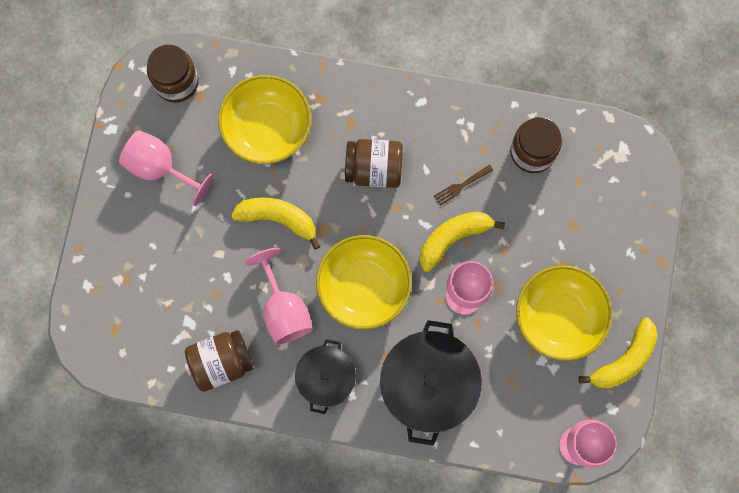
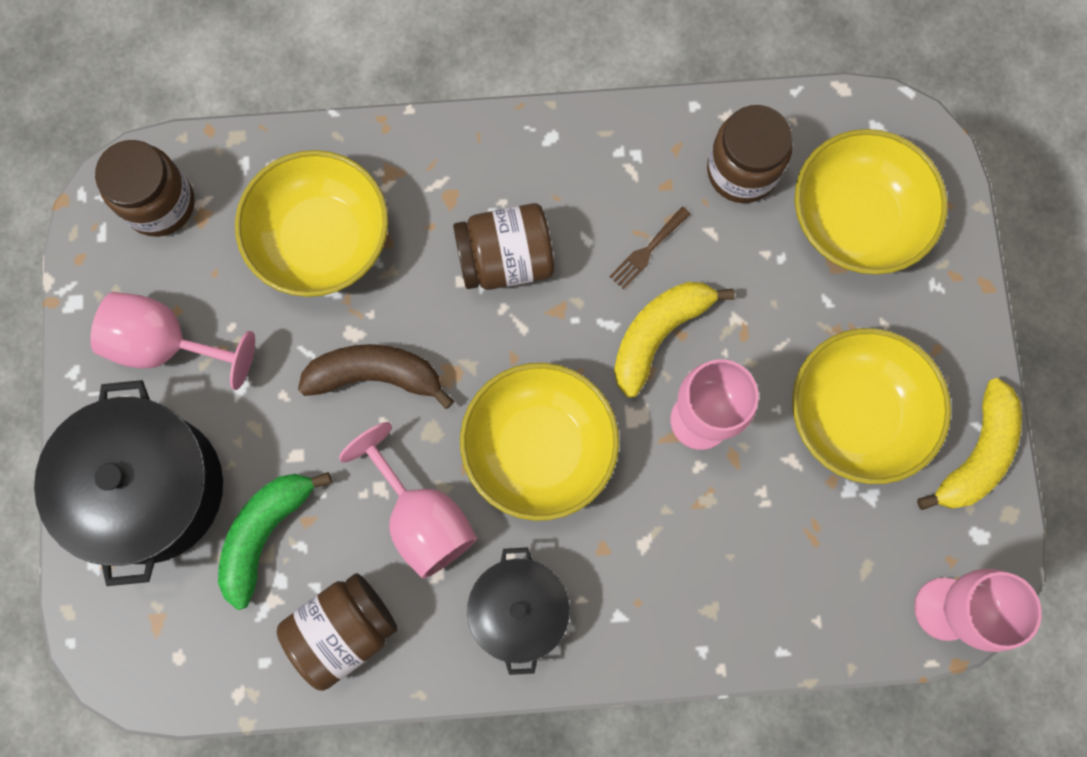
camera: 15 degrees left, 0 degrees up
(190, 294) = (265, 533): none -> green banana
(278, 219) = (376, 375): yellow banana -> brown banana
(428, 385) = (684, 577): black pot -> black pot (150, 488)
(593, 199) = (856, 219): none -> yellow bowl

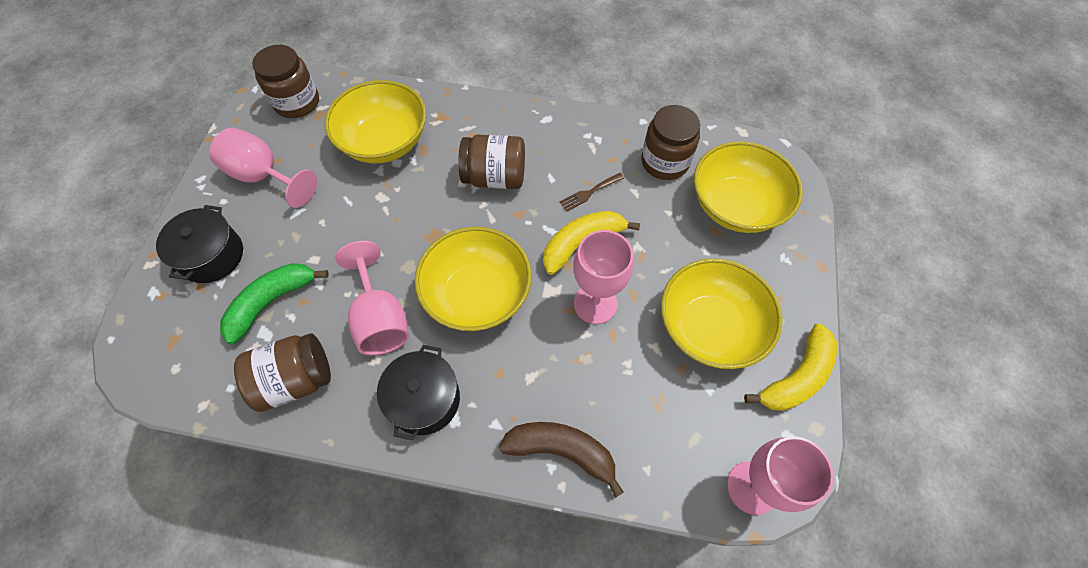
camera: 15 degrees right, 15 degrees down
(150, 488) = (212, 256): black pot -> black pot, size x0.61
(376, 375) = (385, 224): brown banana -> brown banana (561, 451)

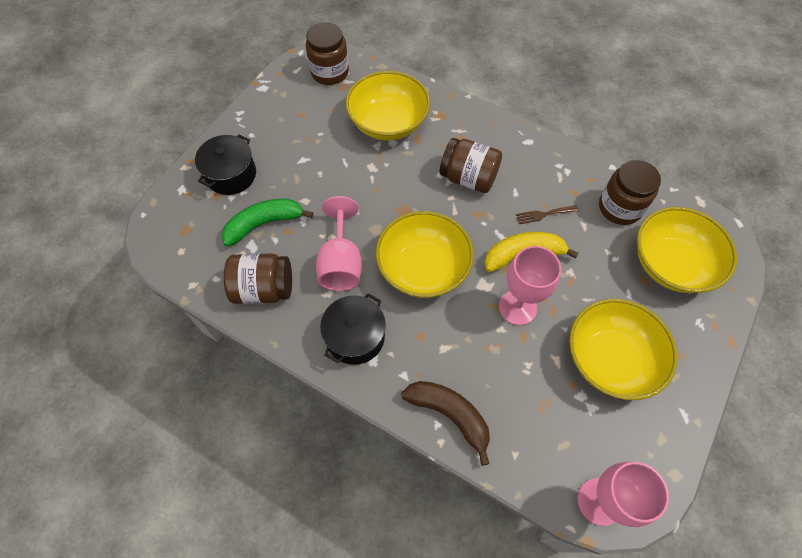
camera: 20 degrees right, 0 degrees up
(264, 176) = (287, 124): pink goblet -> none
(796, 377) = (673, 426): yellow banana -> none

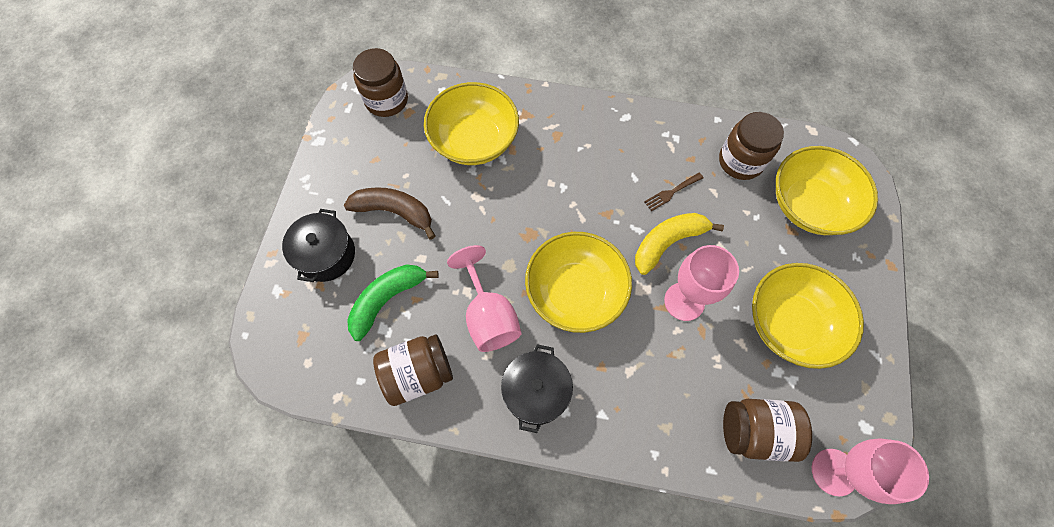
camera: 20 degrees left, 5 degrees up
(450, 415) = (663, 439): brown banana -> brown banana (395, 212)
(468, 178) = (582, 177): brown jar -> brown jar (755, 431)

